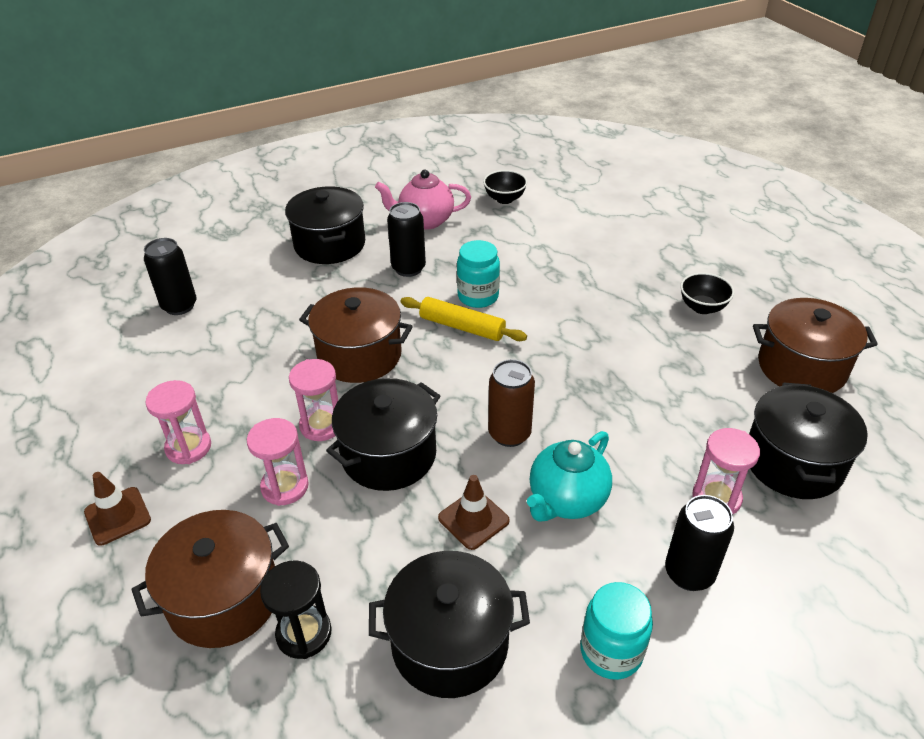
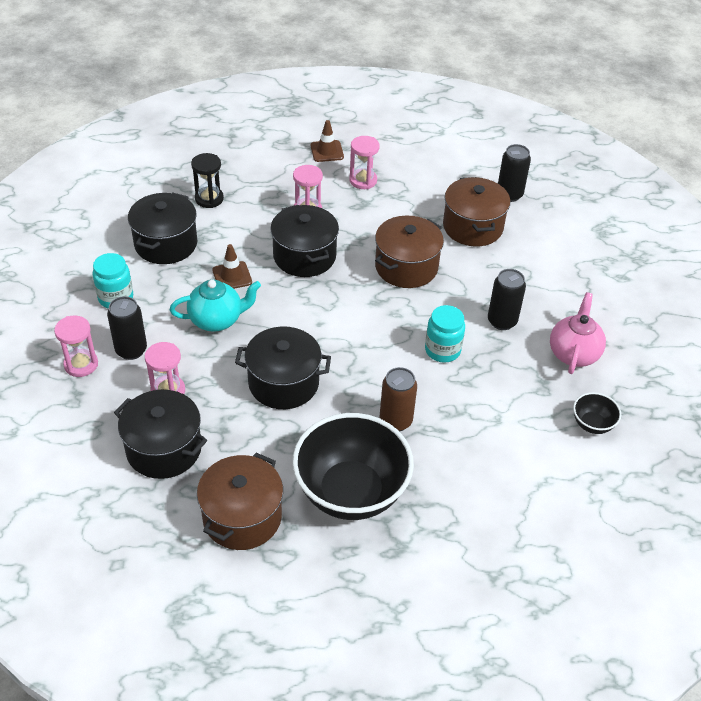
camera: 110 degrees right, 5 degrees up
(224, 598) = (248, 178): brown pot -> brown pot (472, 227)
(321, 425) = (348, 235): pink hourglass -> pink hourglass (81, 364)
(330, 244) = (559, 284): black pot -> black pot (283, 383)
(462, 327) = (409, 328): yellow rolling pin -> none
(509, 434) = (286, 315): brown can -> brown can (395, 421)
(566, 500) = (217, 320): turquoise teapot -> turquoise teapot turned 105 degrees clockwise
(702, 307) = (351, 492): black bowl -> black bowl, size x2.32

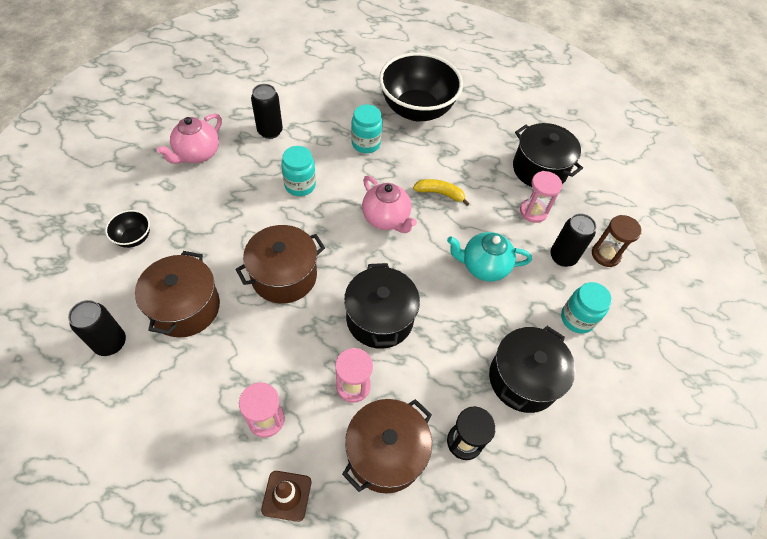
camera: 165 degrees left, 10 degrees up
(81, 364) = (605, 255): pink hourglass -> brown hourglass
(232, 276) = (460, 313): brown traffic cone -> none
(242, 517) = (491, 115): brown pot -> brown pot (385, 453)
(283, 383) = (440, 193): black pot -> yellow banana
(333, 340) = (386, 219): none -> pink teapot
(395, 421) = (366, 143): brown can -> turquoise jar
(502, 321) = (233, 196): black can -> black can (270, 131)
(592, 424) = (227, 105): black bowl -> black bowl (134, 238)

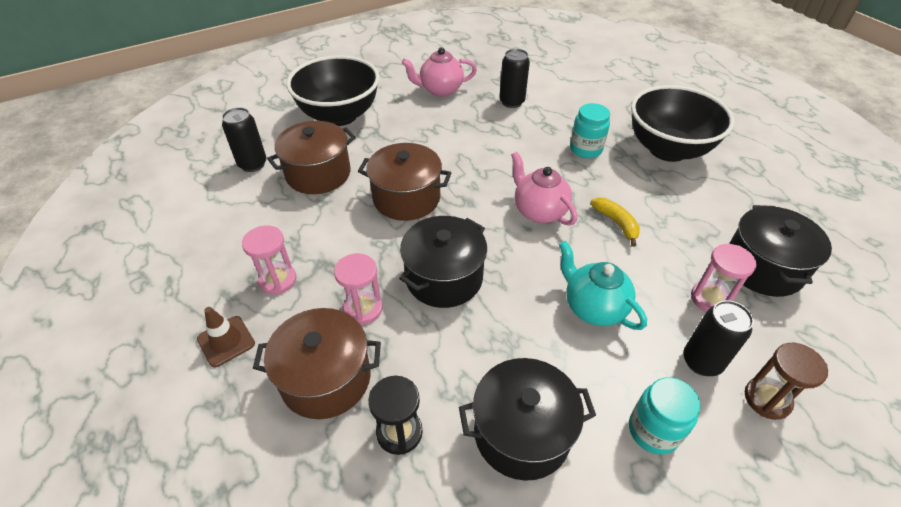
camera: 50 degrees right, 10 degrees down
(134, 238) = (339, 115): black bowl -> black bowl, size x2.32
(300, 185) = (492, 147): turquoise jar -> none
(386, 219) = (539, 211): pink teapot -> pink teapot turned 135 degrees clockwise

